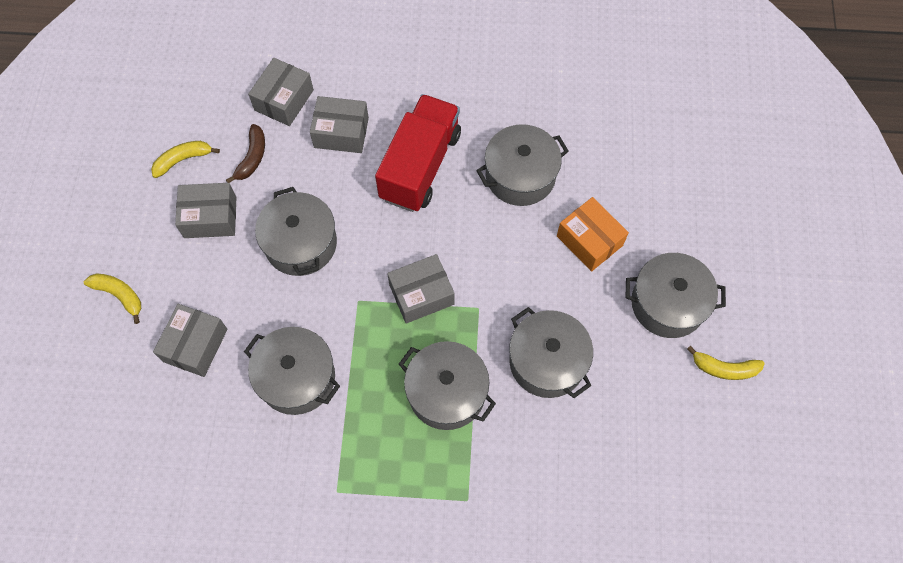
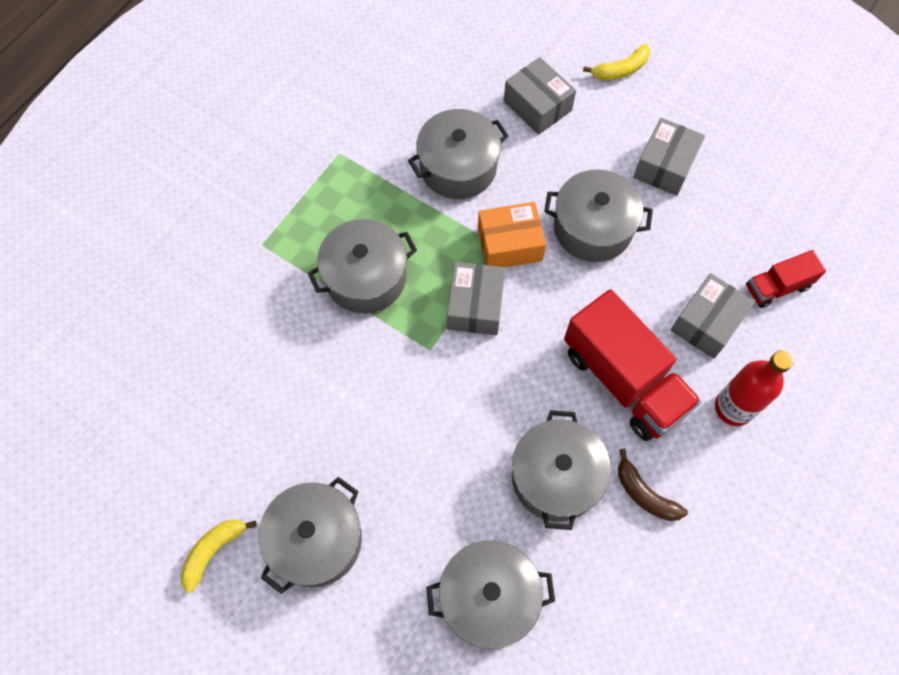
camera: 120 degrees right, 0 degrees up
(183, 160) = (745, 168): yellow banana -> none
(252, 157) = (716, 228): brown banana -> brown banana (644, 494)
(284, 100) = (777, 287): grey box -> red truck
(399, 92) = (733, 408): none -> red bottle
(547, 361) = (336, 381): grey pot -> grey pot (488, 598)
(589, 240) = (436, 503): orange box -> orange box (509, 244)

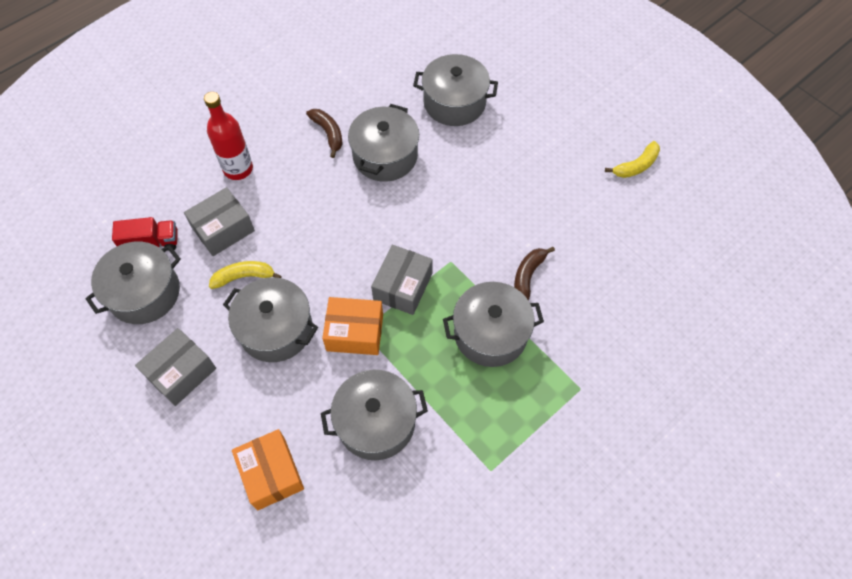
camera: 165 degrees left, 5 degrees down
(316, 540) = (563, 157): grey pot -> grey pot (144, 293)
(336, 353) = (528, 276): none -> brown banana
(537, 106) = (271, 473): grey box -> orange box
(620, 70) = (165, 496): yellow banana -> yellow banana (244, 277)
(623, 380) = (308, 205): red truck -> none

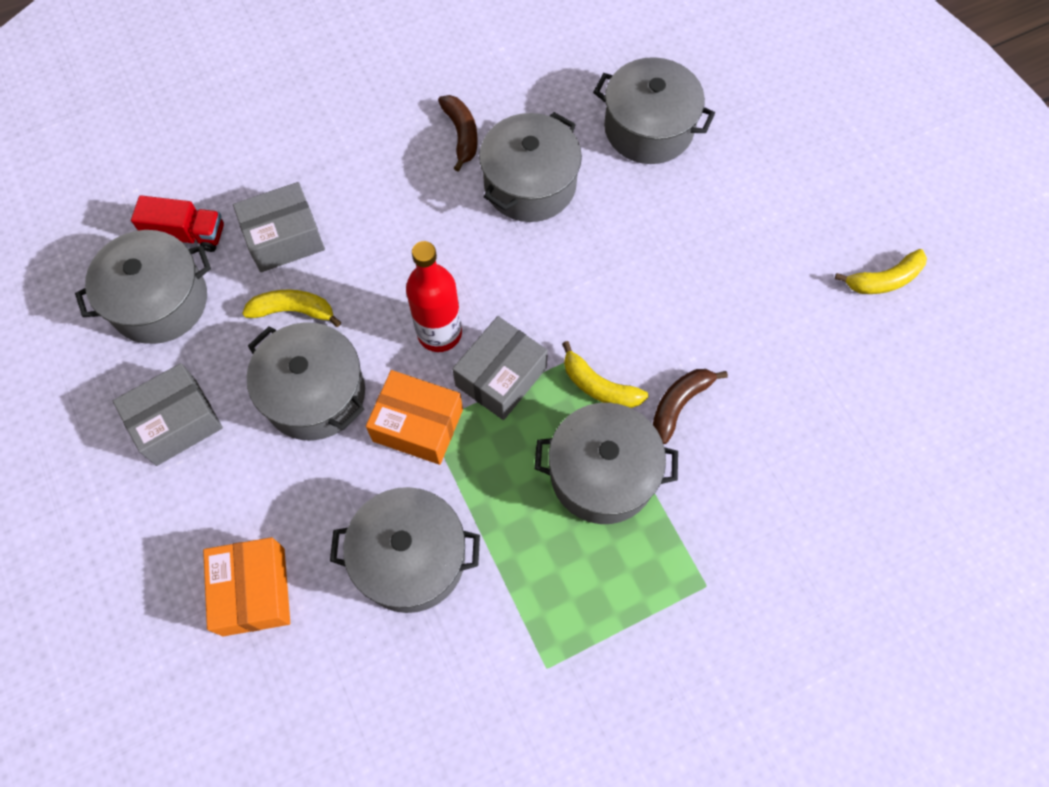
camera: 15 degrees right, 5 degrees up
(238, 169) = (327, 158): red bottle -> red bottle (439, 333)
(471, 277) = (599, 386): none -> yellow banana

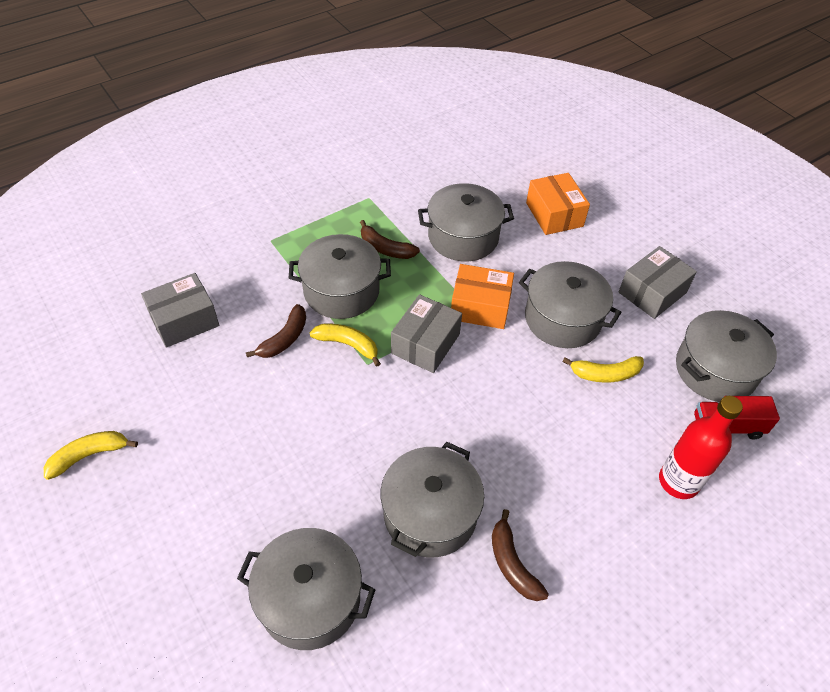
camera: 170 degrees right, 15 degrees down
(284, 238) = (641, 433): grey box -> grey box (184, 320)
(439, 333) = (481, 370): red bottle -> red bottle (678, 481)
(532, 547) = (385, 248): none -> brown banana

